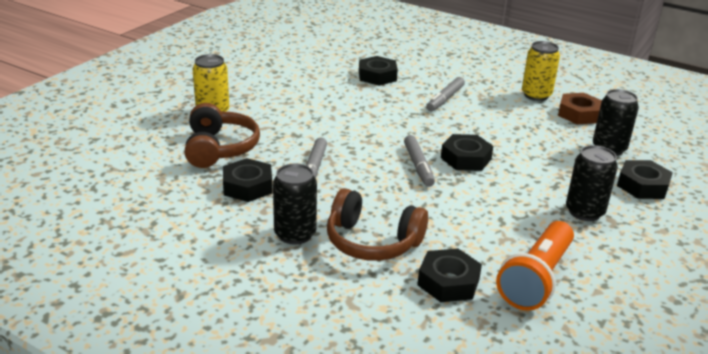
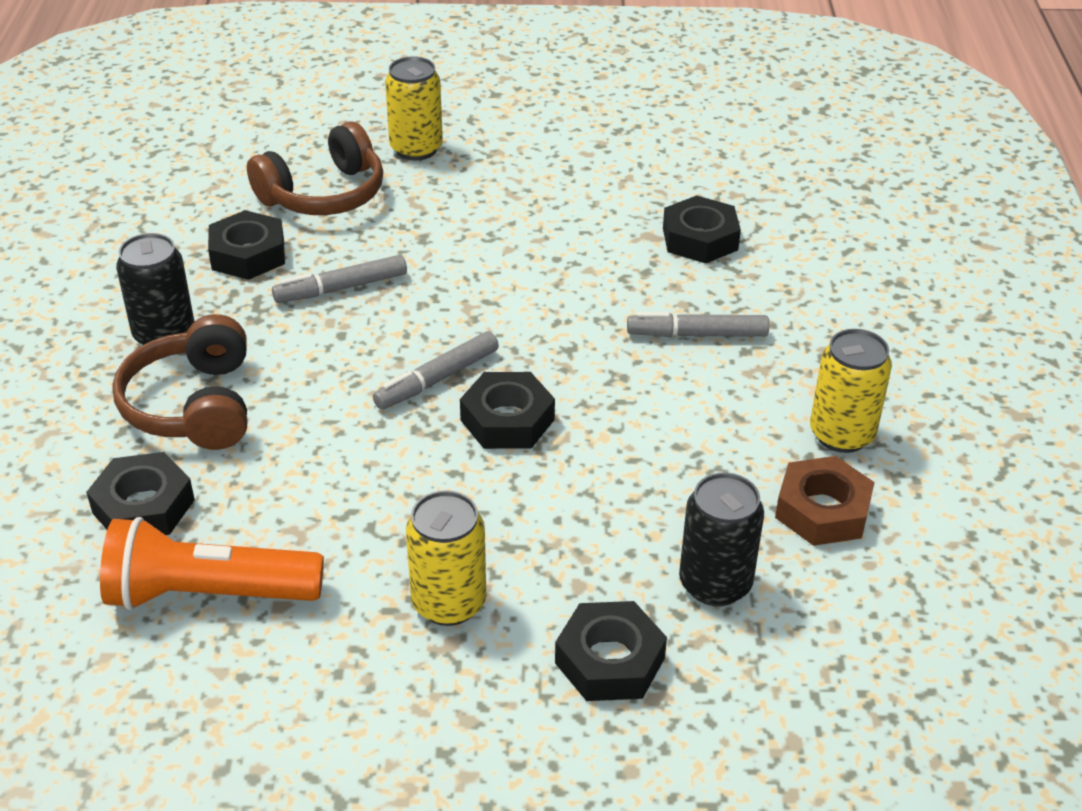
camera: 60 degrees right, 10 degrees up
(584, 212) = (449, 603): black can -> yellow can

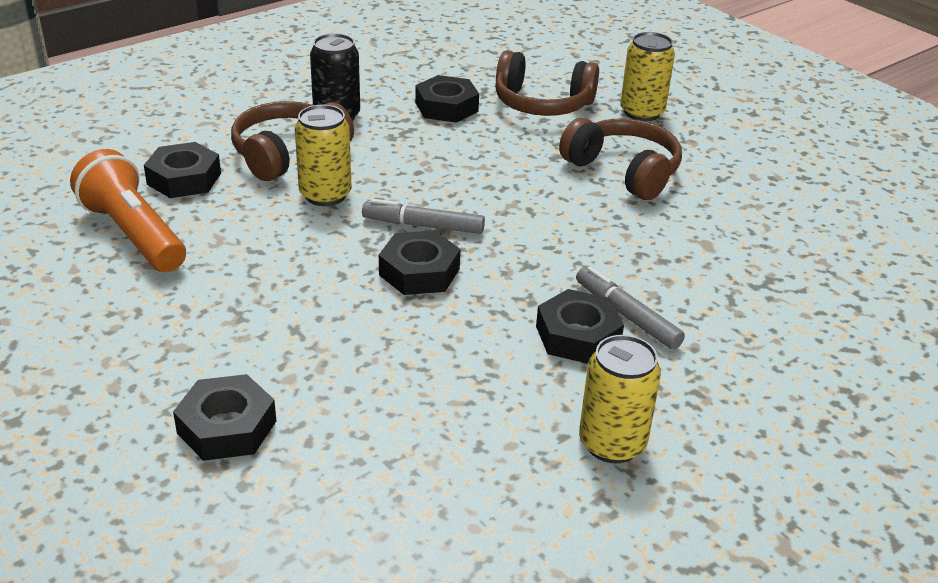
camera: 50 degrees right, 5 degrees down
(342, 288) = (462, 151): grey marker -> none
(449, 603) = (214, 328): yellow can -> yellow can (325, 195)
(495, 215) = (623, 171): none -> brown headphones
(700, 239) = (740, 268): black nut -> black nut (578, 336)
(715, 584) = (359, 446): black can -> none
(822, 510) = (507, 471): brown nut -> none

